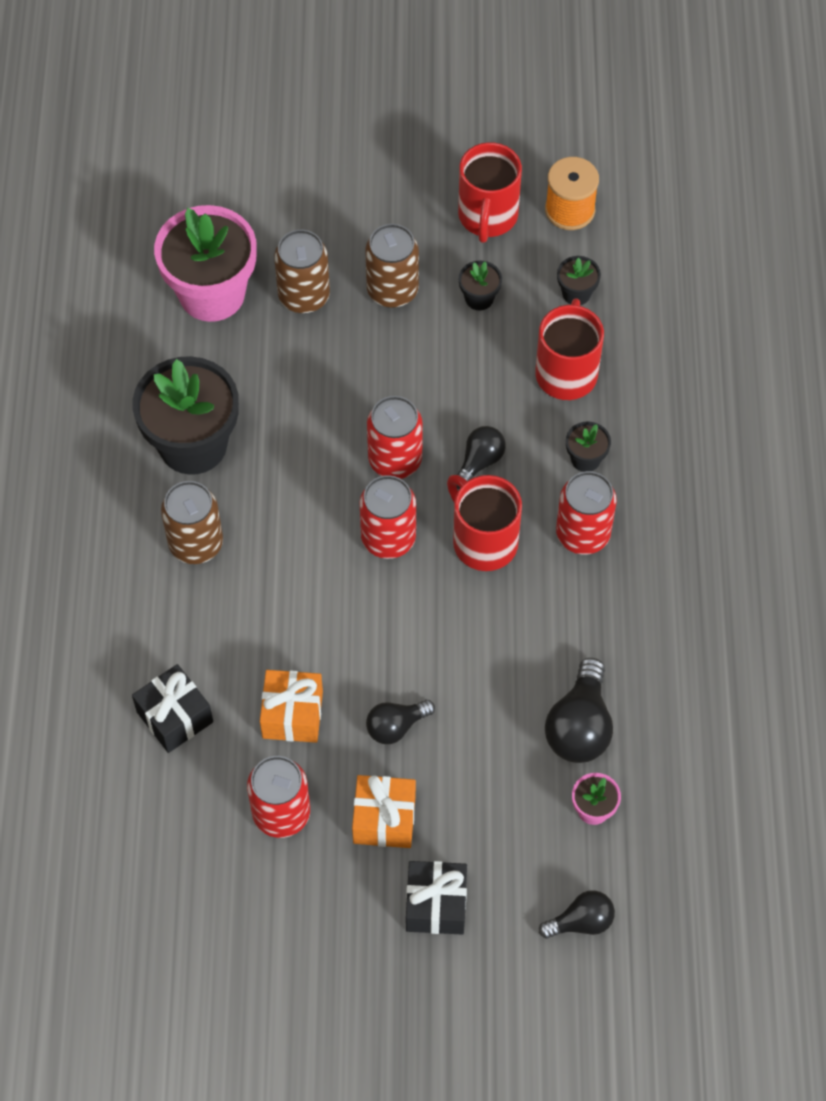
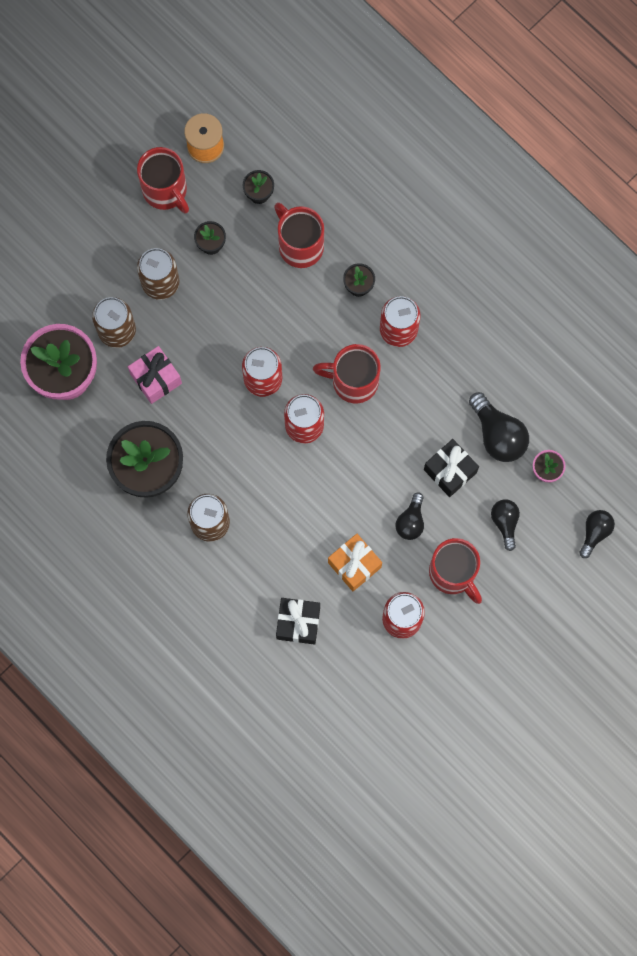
camera: 45 degrees left, 15 degrees up
(292, 369) = (156, 378): none -> pink gift
(384, 819) = (453, 573): orange gift -> red mug
(436, 905) = (520, 591): black gift -> black gift (450, 471)
(479, 462) = (307, 339): black light bulb -> black light bulb (505, 523)

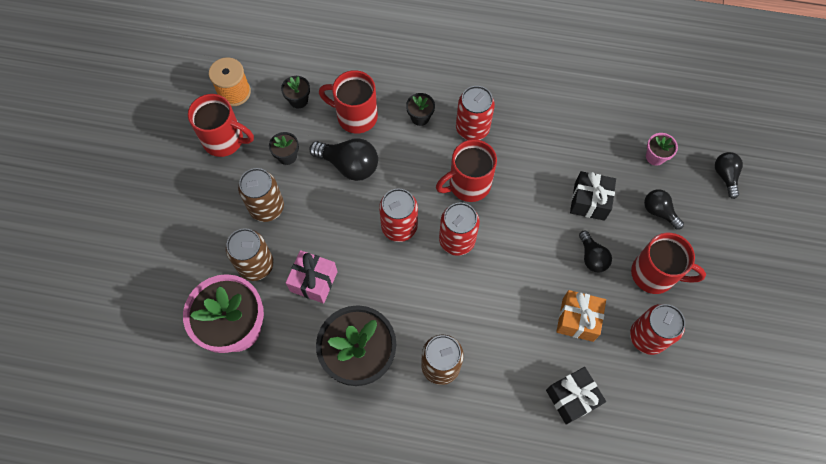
camera: 35 degrees left, 10 degrees down
(498, 435) = (601, 154): black light bulb -> black light bulb (349, 165)

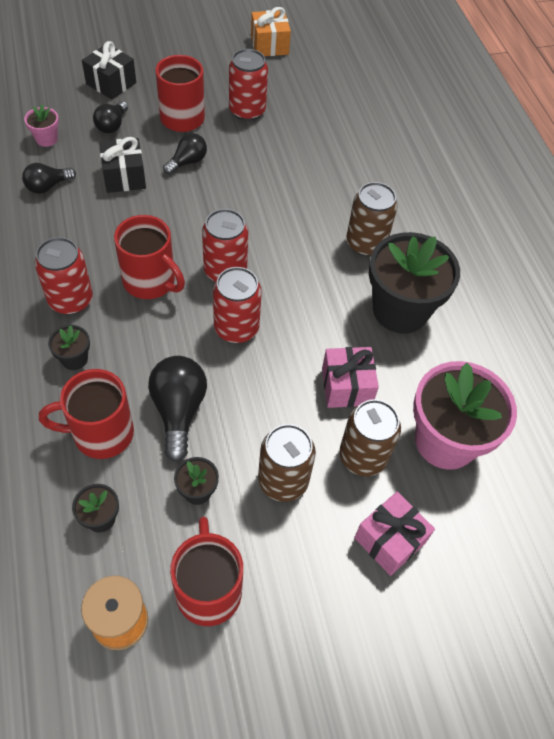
camera: 120 degrees left, 10 degrees down
(193, 253) = (390, 540): none -> pink gift
(355, 116) = (100, 433): red mug -> red mug turned 90 degrees clockwise
(572, 398) = (333, 146): black gift -> black gift (111, 83)
(577, 320) = (258, 158): orange gift -> orange gift (269, 45)
(725, 176) = (49, 88): black light bulb -> black light bulb (48, 186)

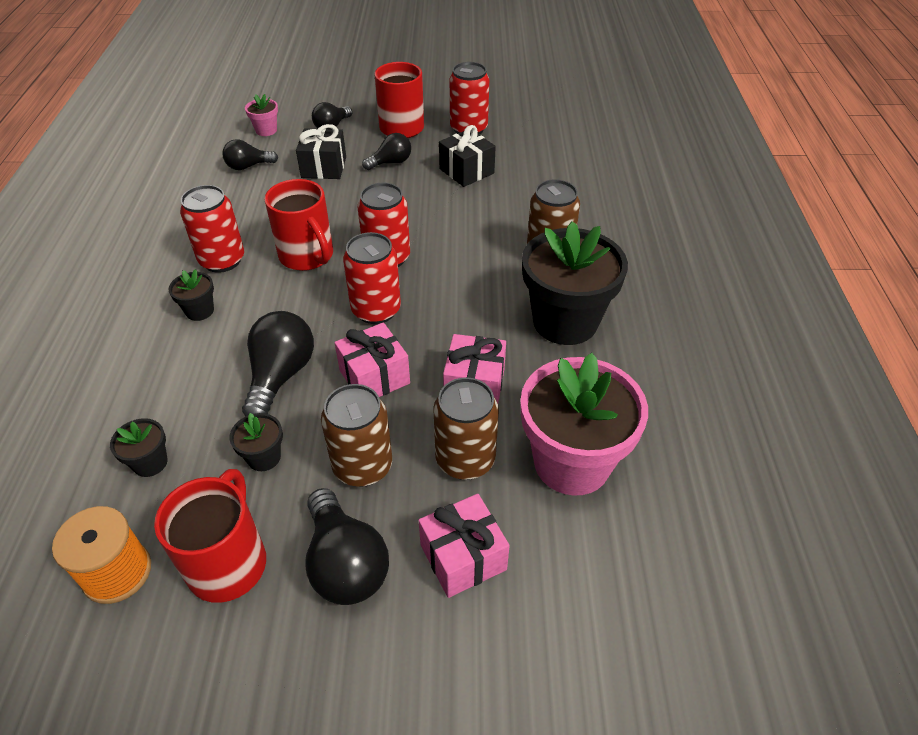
camera: 20 degrees right, 10 degrees down
(100, 433) = (191, 382): red mug -> none
(111, 83) = (347, 95): black gift -> black gift (466, 171)
(260, 395) = (374, 377): none -> pink gift
(269, 45) = (513, 80): orange gift -> none
(302, 567) = (345, 563): none -> black light bulb

